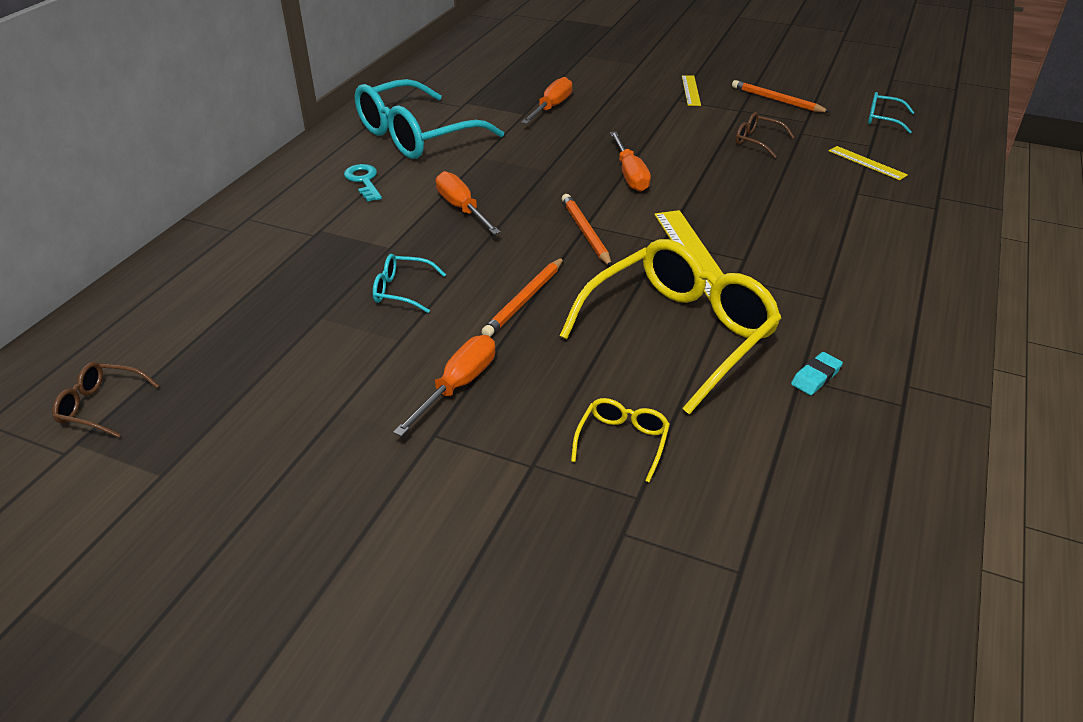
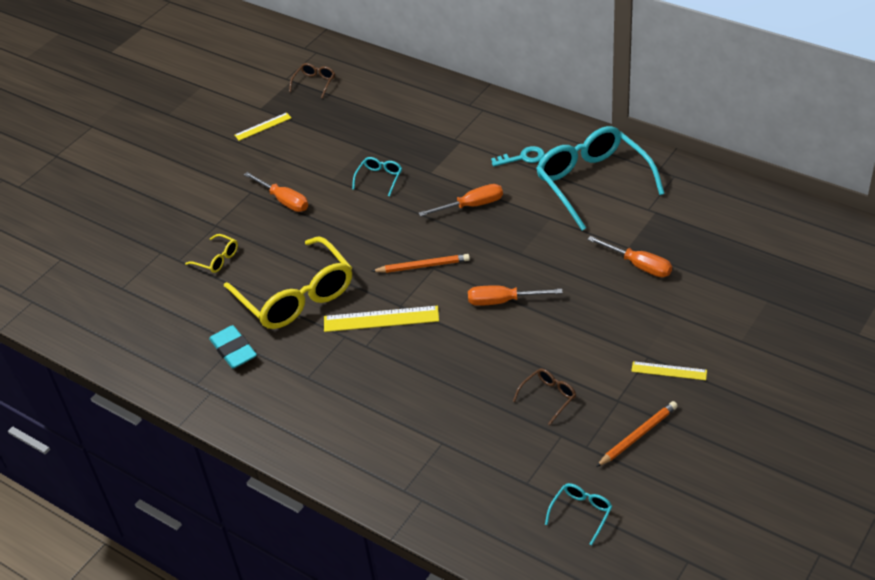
camera: 105 degrees right, 5 degrees up
(524, 300) = (352, 230): orange pencil -> none
(815, 377) = (233, 350): turquoise eraser -> turquoise eraser, size x1.72
(867, 163) = (492, 467): yellow ruler -> yellow ruler (263, 126)

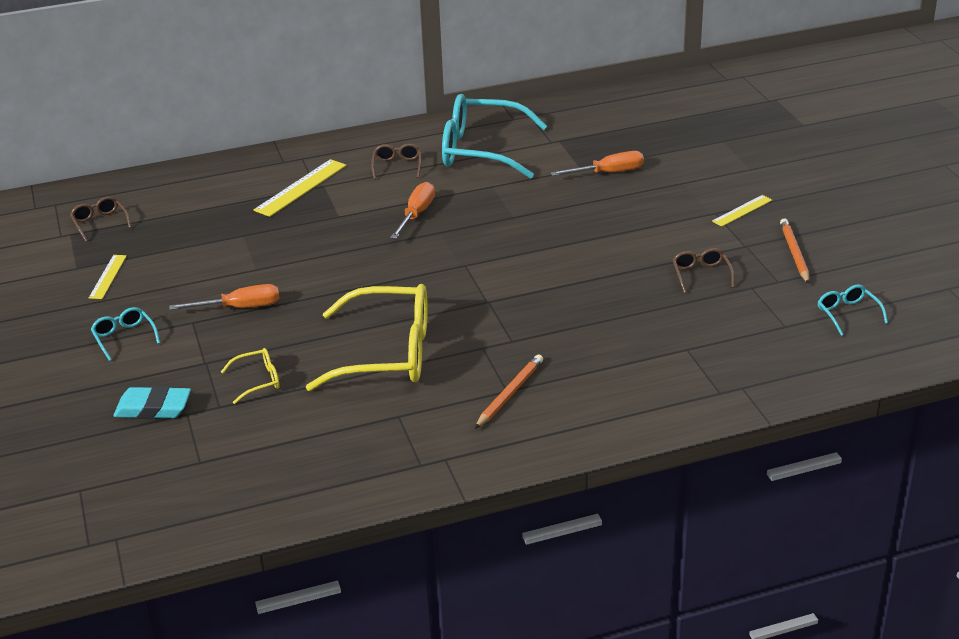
camera: 55 degrees left, 10 degrees down
(233, 350) = (407, 421): turquoise eraser -> turquoise eraser (153, 408)
(379, 179) = (301, 244): turquoise glasses -> turquoise glasses (124, 338)
(381, 319) = (490, 318): yellow ruler -> yellow ruler (301, 188)
(423, 266) = (454, 269): orange pencil -> orange pencil (510, 394)
(503, 301) = (558, 249): orange screwdriver -> none
(522, 158) = (397, 166): turquoise key -> brown glasses

